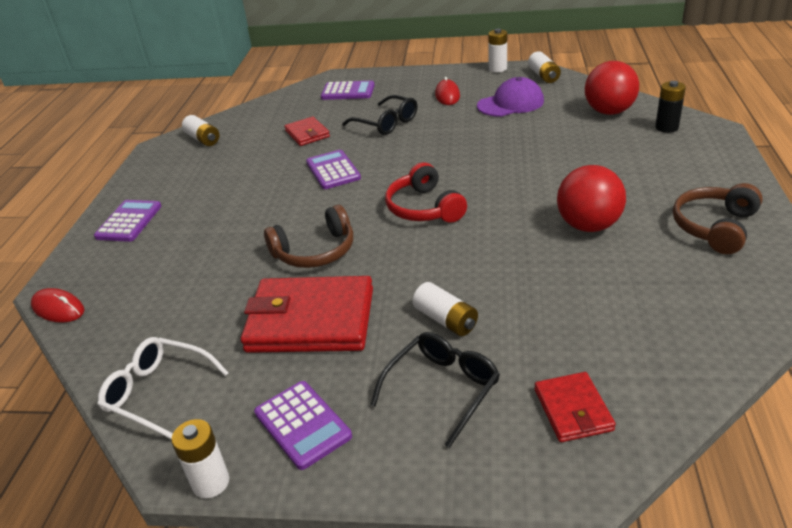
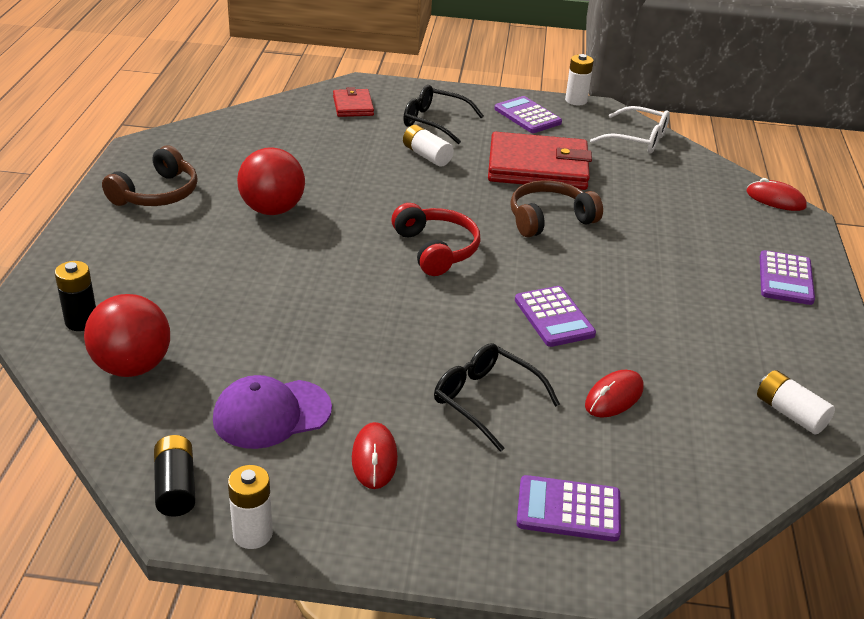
camera: 175 degrees right, 0 degrees up
(307, 134) = (614, 397): red wallet -> red mouse
(443, 389) = (434, 122): black glasses -> black glasses turned 75 degrees clockwise
(543, 76) = (176, 487): white battery -> black battery

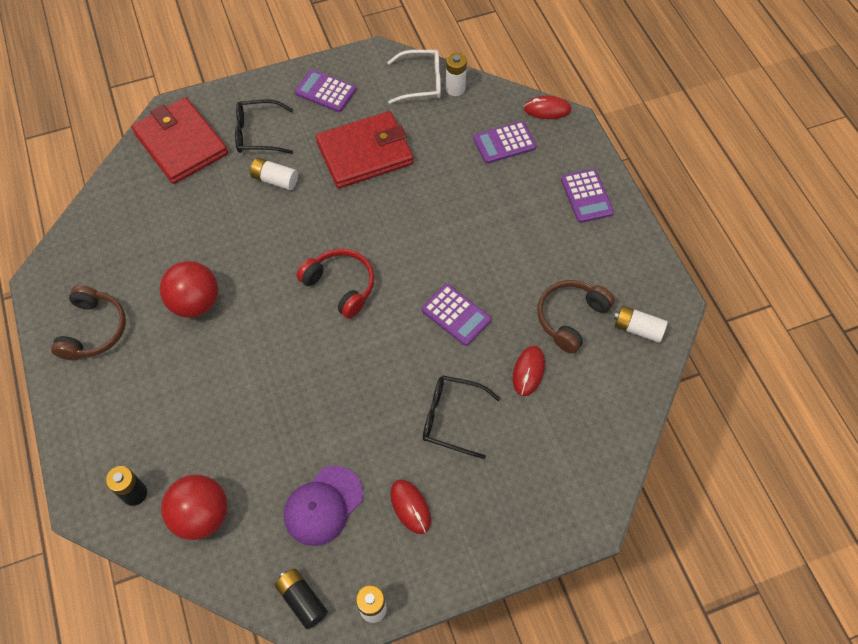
camera: 25 degrees left, 25 degrees up
(353, 106) = (181, 144): red wallet -> red wallet, size x1.96
(549, 219) = (403, 211): brown headphones -> brown headphones (570, 318)
(568, 509) = (546, 483): purple calculator -> purple calculator (504, 143)
(576, 100) = (352, 53): white battery -> white battery (455, 89)

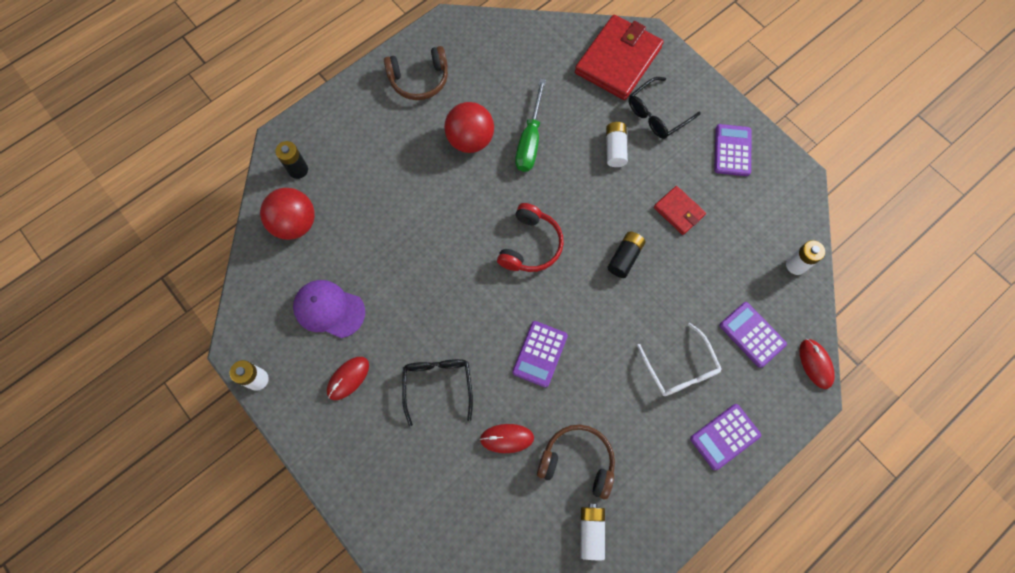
camera: 70 degrees right, 10 degrees up
(226, 248) = (530, 140): none -> green screwdriver
(257, 134) = (657, 114): black glasses -> black glasses turned 105 degrees counterclockwise
(302, 600) = (250, 323): black battery -> black battery (625, 257)
(365, 153) = (678, 211): red wallet -> red wallet, size x0.51
(422, 82) = (787, 231): white glasses -> white glasses (680, 368)

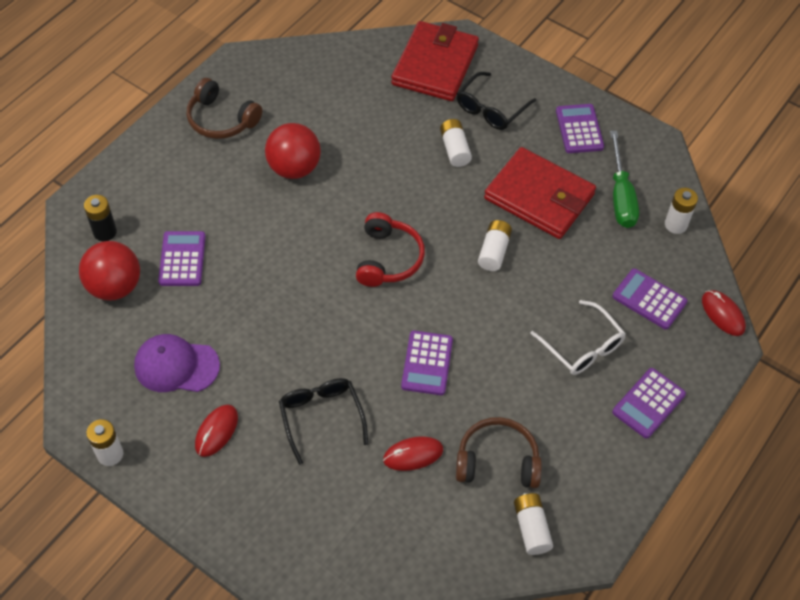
camera: 15 degrees left, 15 degrees down
(356, 209) = (182, 259): none -> purple calculator
(419, 79) = (221, 119): brown headphones -> brown headphones turned 60 degrees clockwise
(530, 140) = (360, 157): green screwdriver -> green screwdriver (620, 196)
(625, 257) = (494, 251): black battery -> white battery
(678, 211) = (539, 197): red wallet -> red wallet, size x1.96

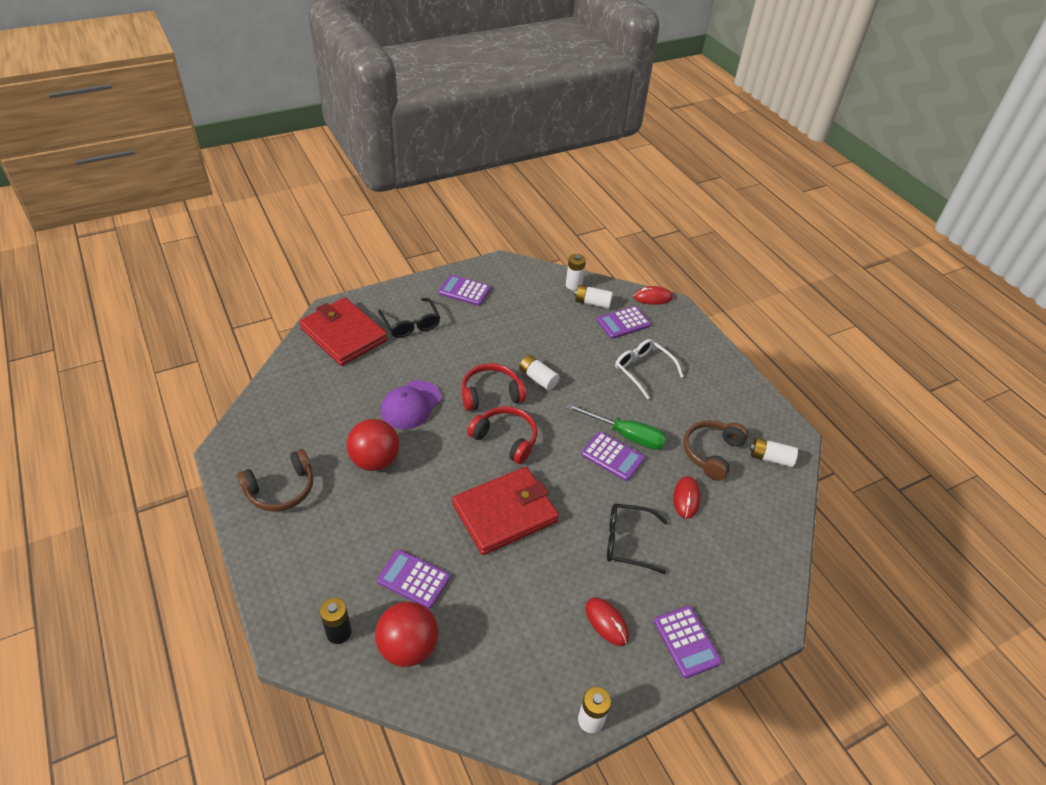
camera: 65 degrees left, 10 degrees down
(176, 366) = (524, 628): purple cap -> purple cap (411, 405)
(440, 220) = (491, 394): none -> red headphones
(455, 149) = (432, 358): white battery -> white battery (592, 303)
(539, 197) = (507, 335): red wallet -> red wallet (505, 513)
(582, 347) = (642, 370): white glasses -> white glasses turned 120 degrees counterclockwise
(620, 196) = (534, 298): green screwdriver -> green screwdriver (626, 435)
(648, 403) = (701, 359): purple calculator -> purple calculator (686, 641)

